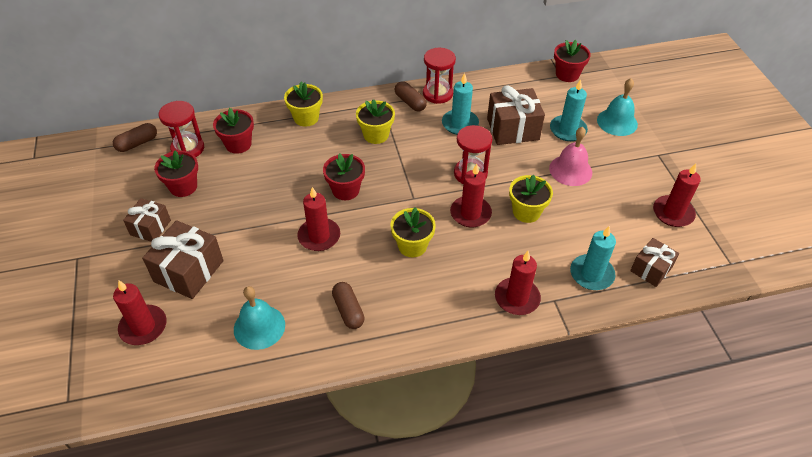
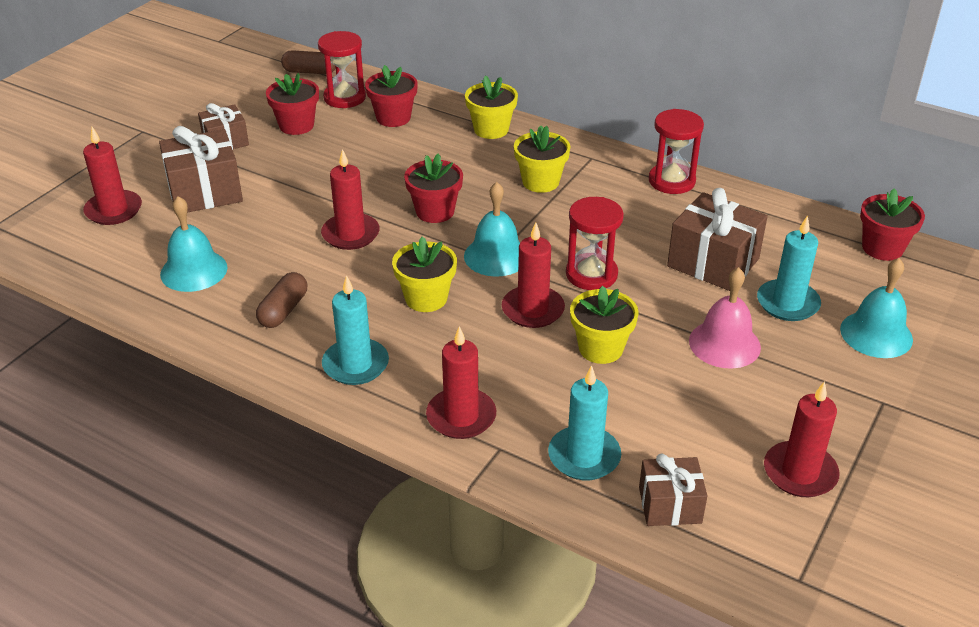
camera: 45 degrees right, 10 degrees down
(410, 102) = (625, 173): brown capsule -> none
(413, 195) = (496, 256): none -> turquoise bell
(460, 124) = (653, 223): turquoise candle -> turquoise candle (355, 365)

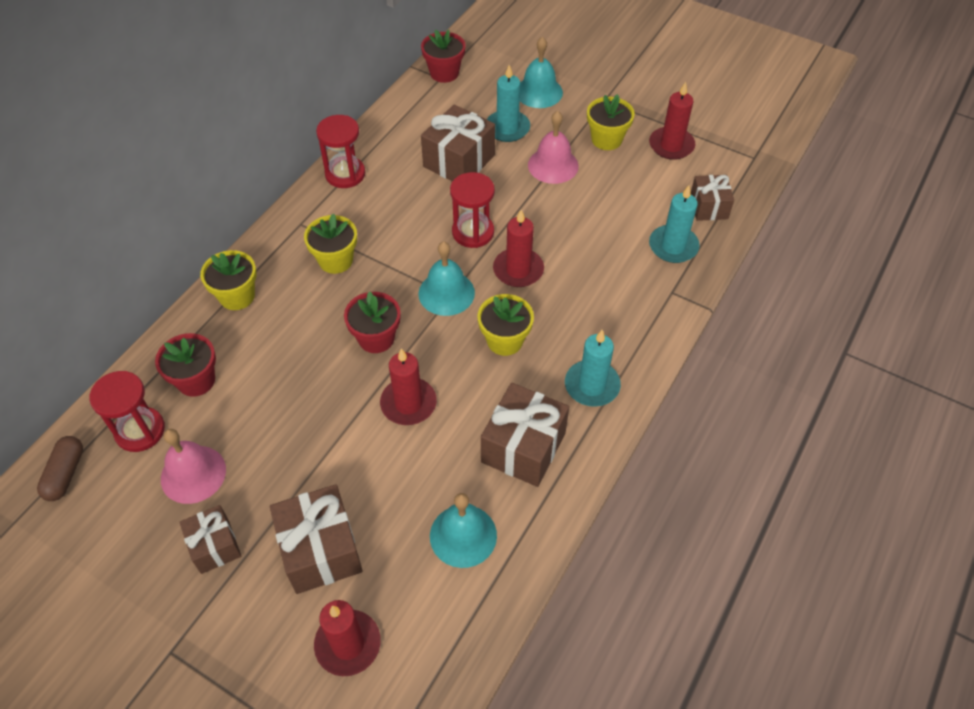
camera: 90 degrees left, 15 degrees up
(283, 310) = (523, 447): brown capsule -> brown gift
(296, 125) = (193, 474): red flower pot -> pink bell
(461, 416) = (643, 314): red candle -> none
(600, 348) = (562, 231): yellow flower pot -> yellow flower pot (606, 139)

